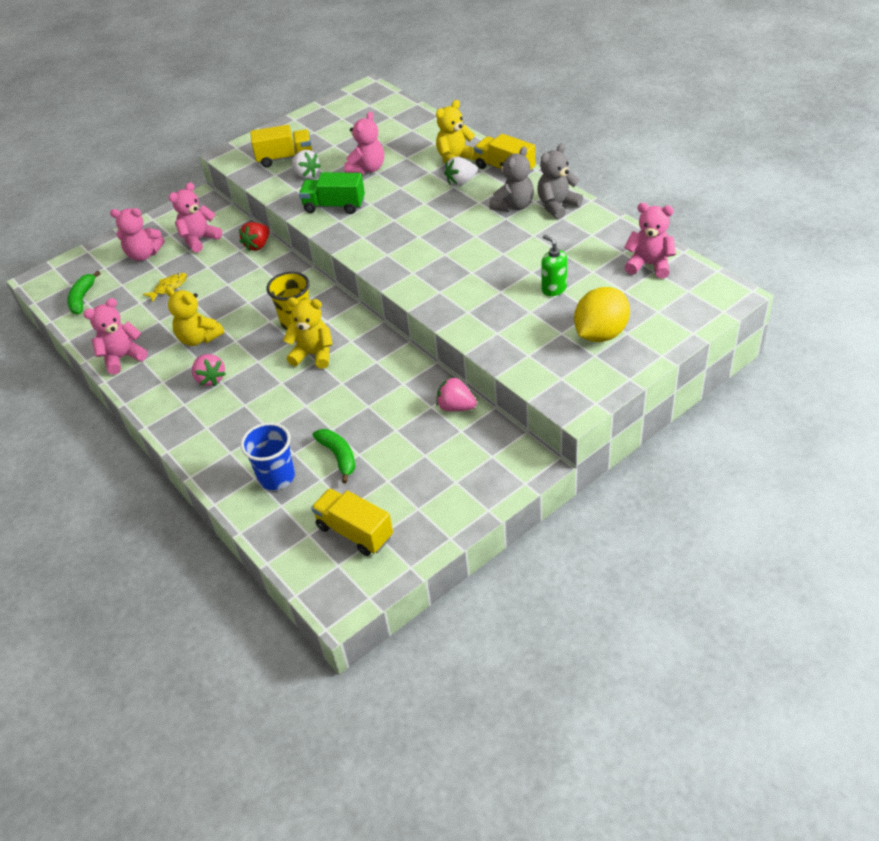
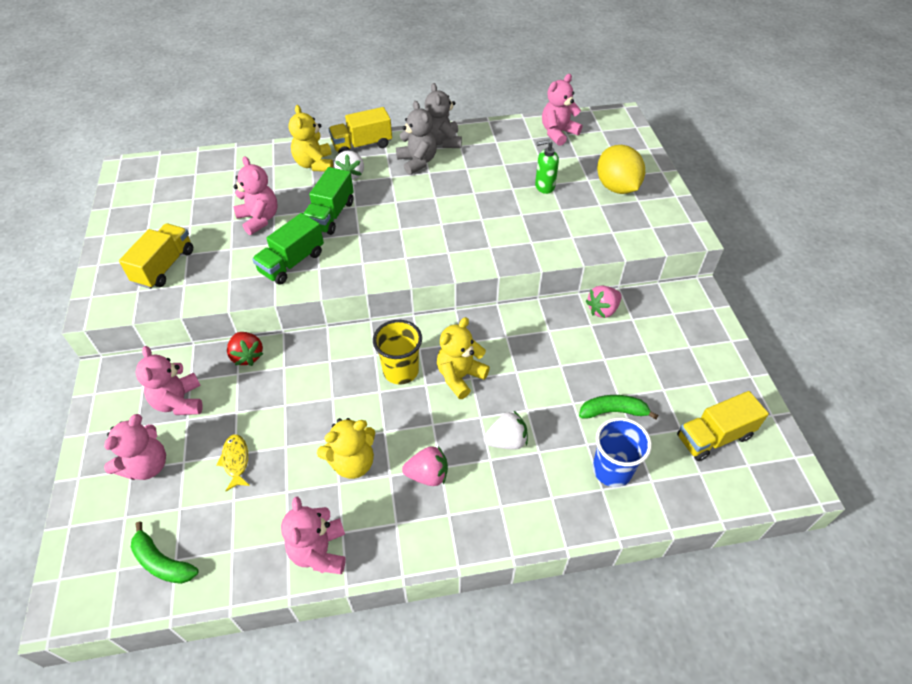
camera: 65 degrees left, 5 degrees up
(306, 174) = (214, 262): white strawberry -> white strawberry (506, 441)
(402, 197) = (331, 215): none -> green truck

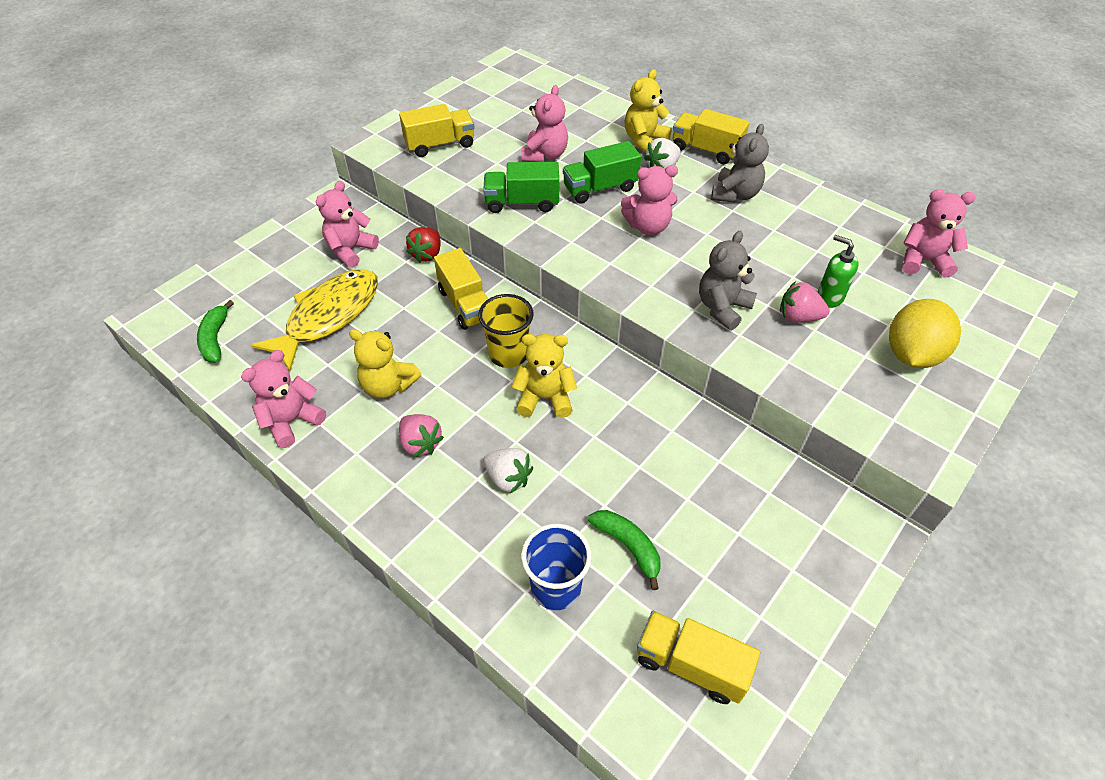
camera: 50 degrees right, 0 degrees up
(146, 465) = (283, 274): pink teddy bear -> pink teddy bear (648, 226)
(236, 461) = (328, 316): yellow fish -> yellow fish, size x2.36
(326, 365) = (465, 304): none -> yellow truck
(442, 141) = (785, 192): grey teddy bear -> grey teddy bear (722, 308)
(602, 310) = (750, 459): pink strawberry -> pink strawberry (798, 317)

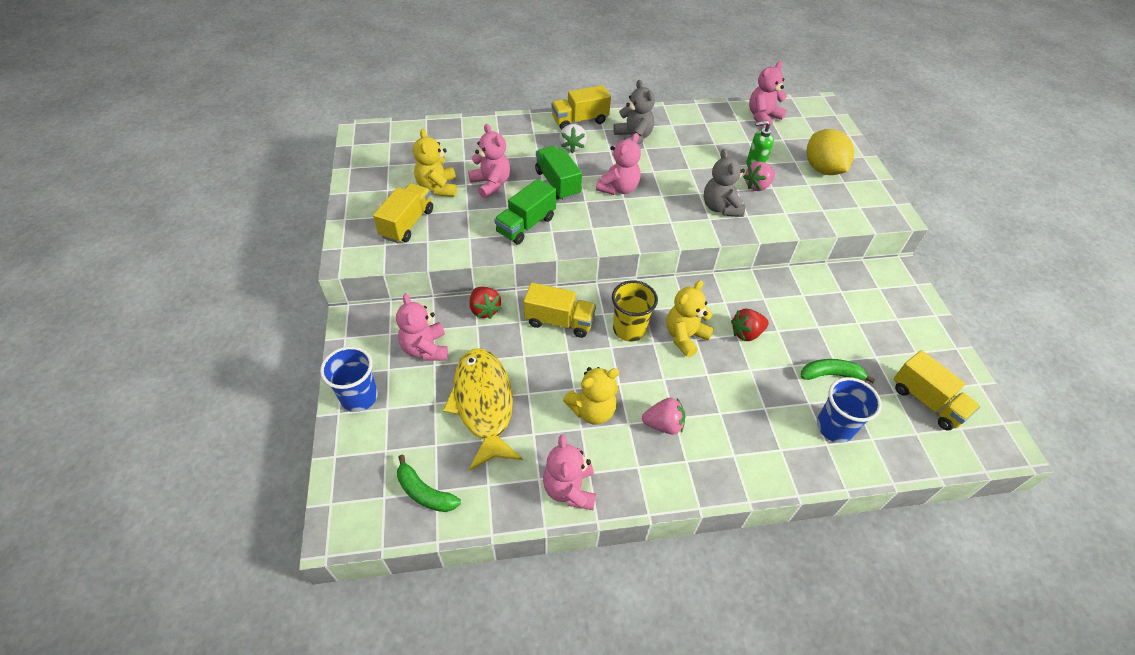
camera: 50 degrees left, 0 degrees up
(270, 249) = (359, 397): none -> blue cup
(508, 478) = (734, 397): white strawberry -> none
(600, 188) = (557, 183): green truck -> green truck turned 135 degrees clockwise
(604, 442) = (746, 333): none -> red strawberry
(644, 141) = (537, 136): yellow teddy bear -> yellow teddy bear (438, 188)
(691, 665) = (926, 401): yellow truck -> yellow truck turned 105 degrees counterclockwise

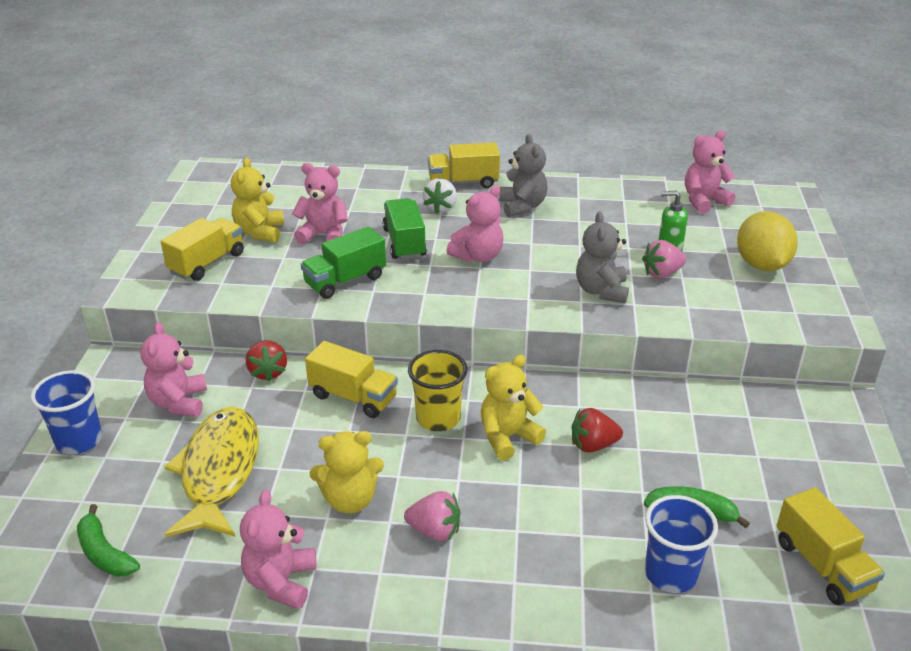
camera: 15 degrees right, 15 degrees down
(491, 184) = (324, 235): pink teddy bear -> pink teddy bear turned 60 degrees counterclockwise

